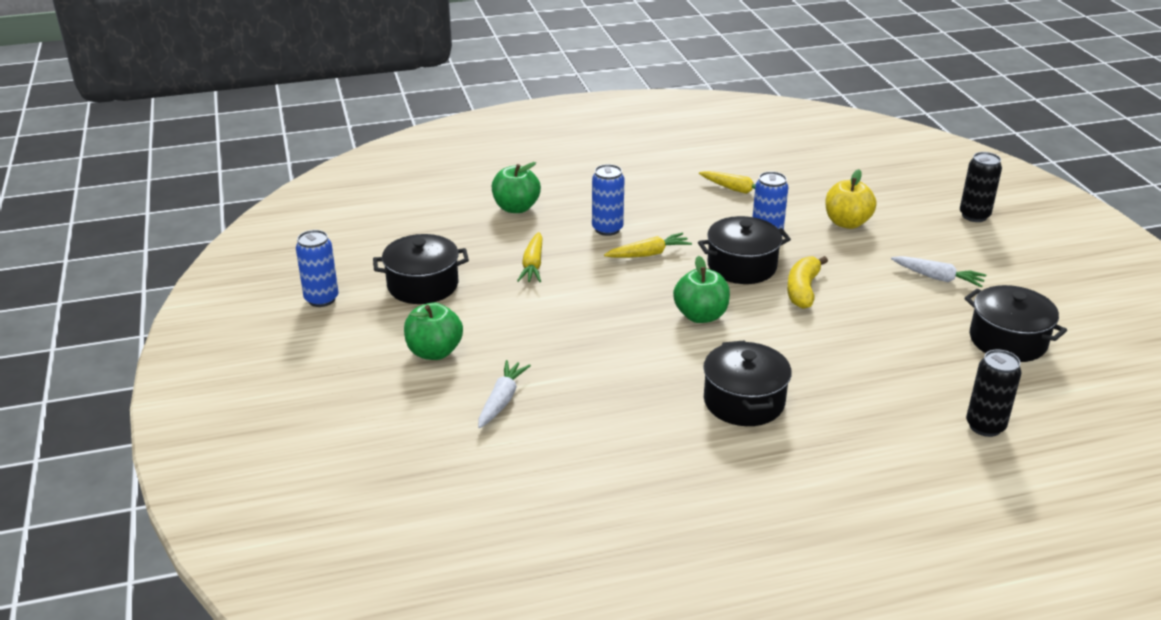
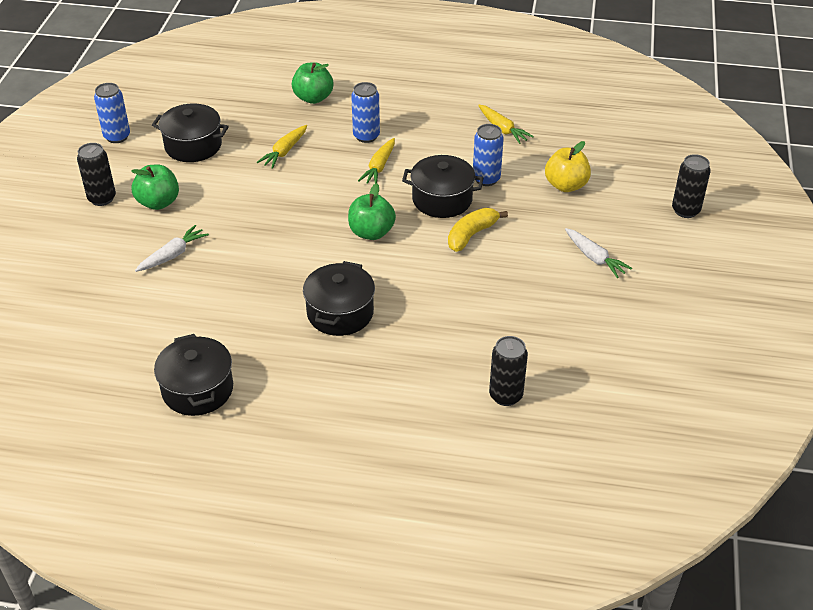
camera: 25 degrees right, 10 degrees up
(361, 366) = (102, 198): none -> black can
(649, 254) = (379, 167): yellow carrot -> yellow carrot turned 105 degrees clockwise
(1007, 340) = (598, 331): black pot -> black pot (197, 389)

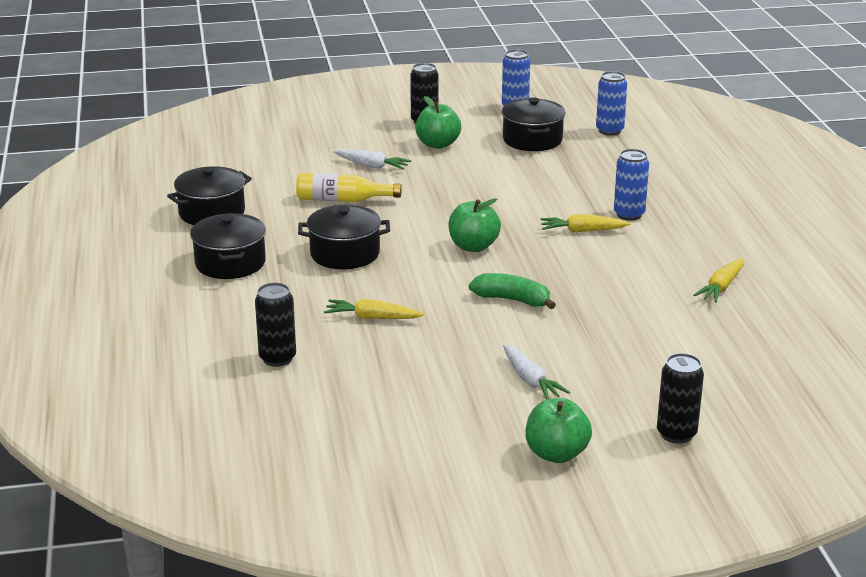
camera: 70 degrees right, 15 degrees down
(231, 290) = (342, 200): none -> yellow bottle
(284, 152) = (563, 181): yellow carrot -> yellow carrot (372, 318)
(313, 98) = (666, 176): green apple -> green apple (556, 454)
(442, 199) = (558, 273): black pot -> black pot (230, 263)
(471, 235) = (512, 300): yellow banana -> green banana
(486, 179) = (617, 292): blue can -> blue can (609, 131)
(566, 185) = (651, 343): yellow apple -> none
(595, 258) = (531, 380): white carrot -> white carrot turned 60 degrees counterclockwise

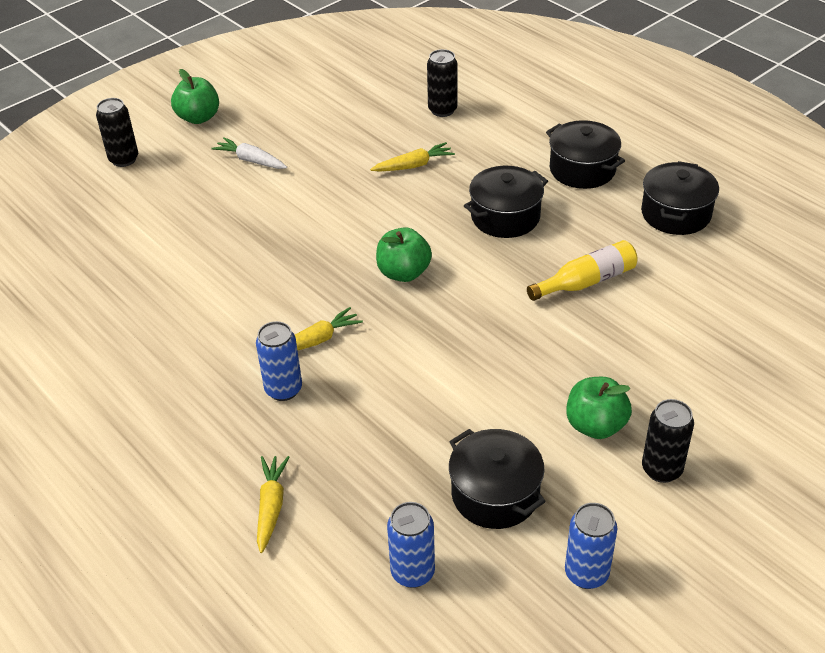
camera: 150 degrees right, 15 degrees up
(372, 166) = (620, 348): white carrot -> none
(512, 300) = (319, 226): green banana -> none
(721, 287) = (140, 317): yellow carrot -> yellow carrot (271, 506)

